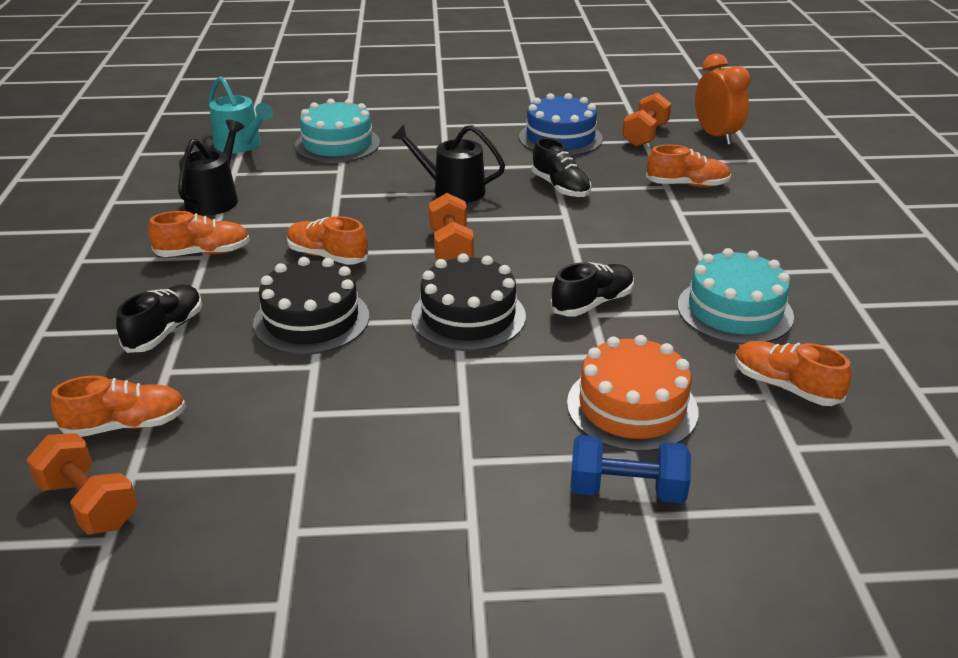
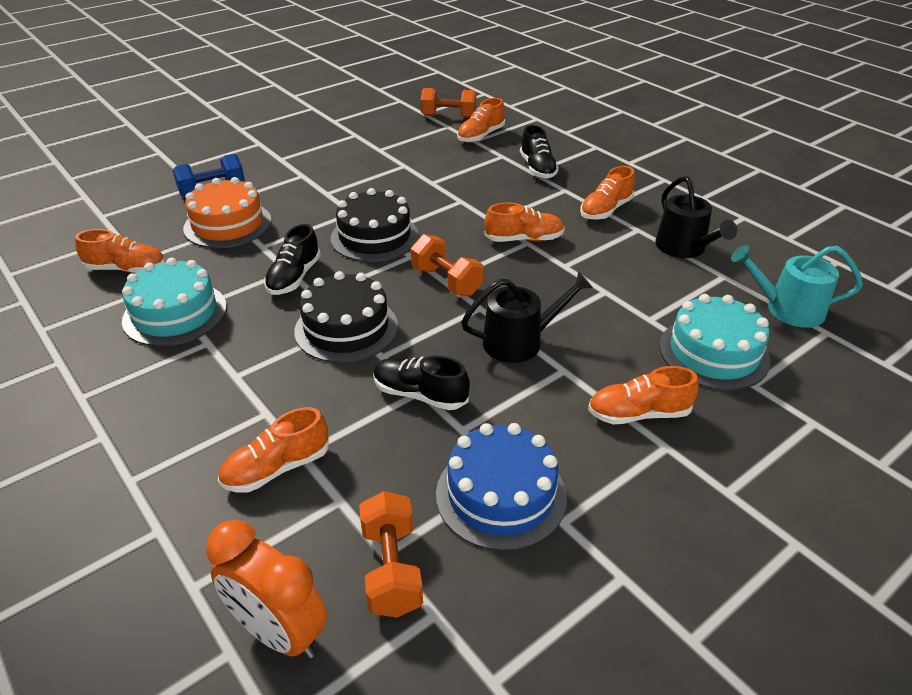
camera: 145 degrees right, 5 degrees up
(311, 320) = (469, 200): black cake -> black cake (346, 328)
(435, 138) = (638, 414): none -> orange shoe

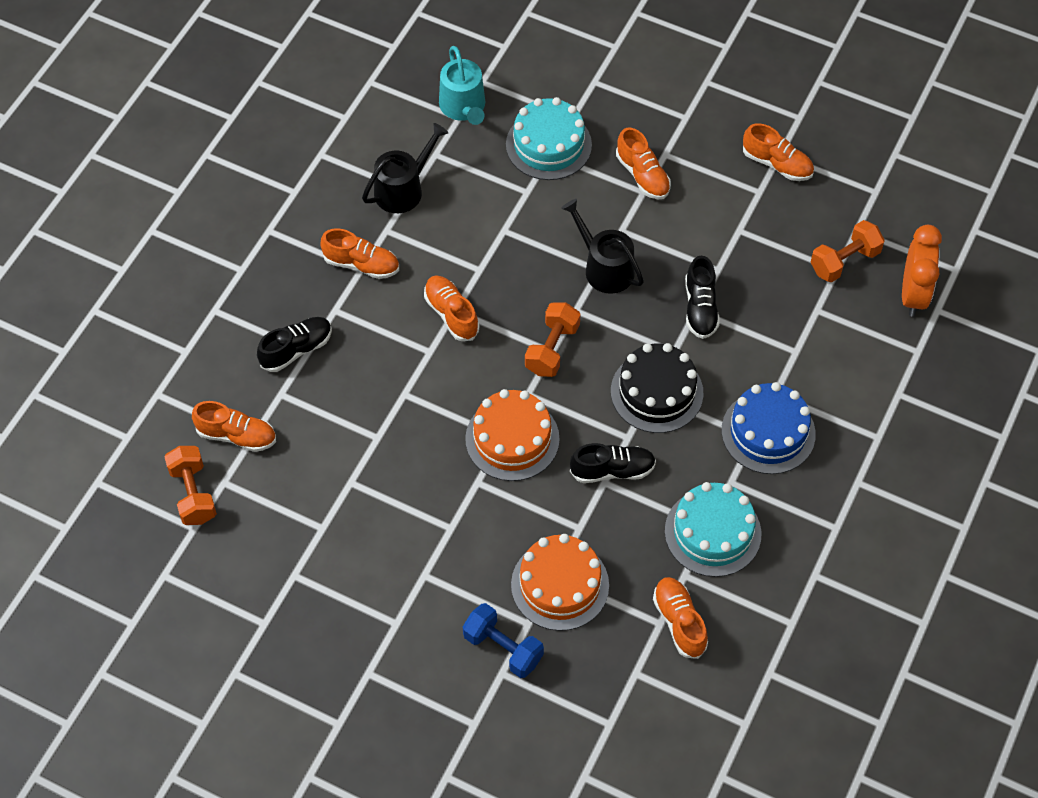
camera: 115 degrees left, 20 degrees up
(277, 468) = (816, 358): orange shoe -> orange shoe (777, 164)
(374, 237) = (512, 439): black cake -> orange cake
(501, 495) = (759, 228): blue cake -> blue cake (768, 432)

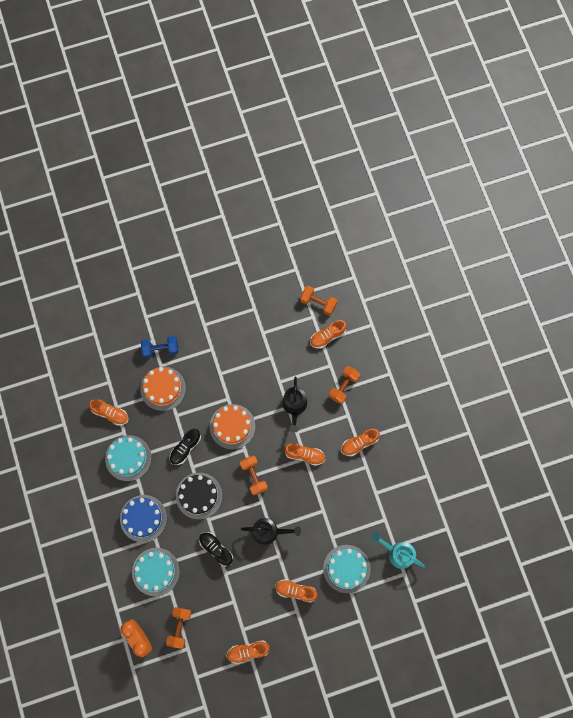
camera: 135 degrees right, 15 degrees up
(296, 350) = (343, 387): black shoe -> orange dumbbell
(403, 189) = (379, 491): black watering can -> black watering can (294, 406)
(815, 351) = (155, 571): none -> turquoise cake

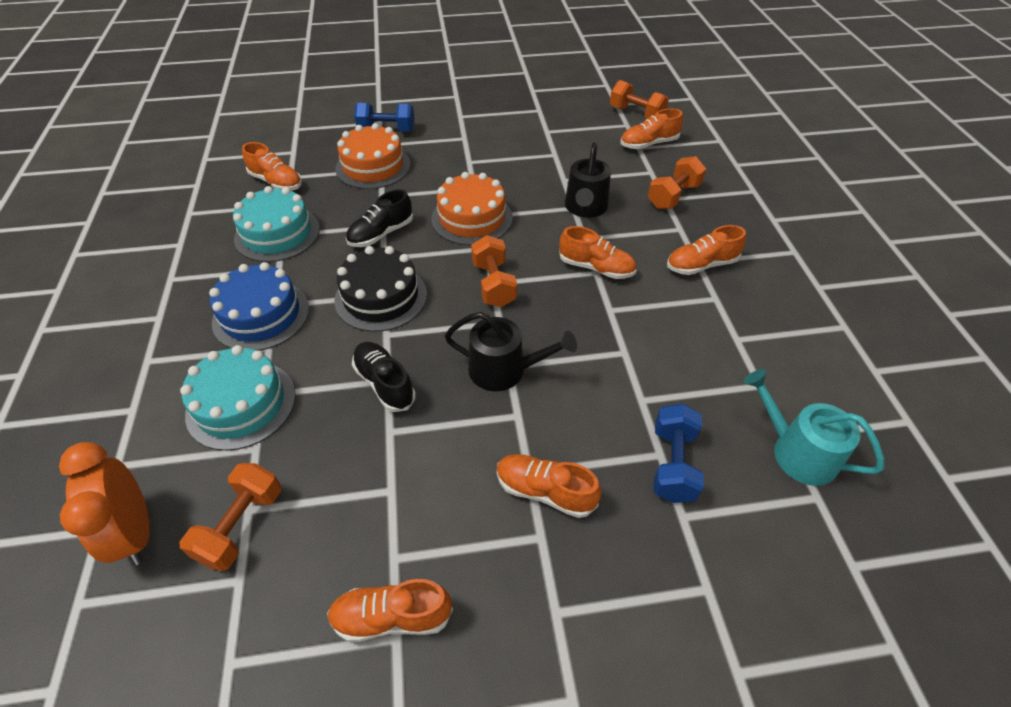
camera: 10 degrees right, 25 degrees down
(346, 568) = (672, 464): turquoise cake -> blue dumbbell

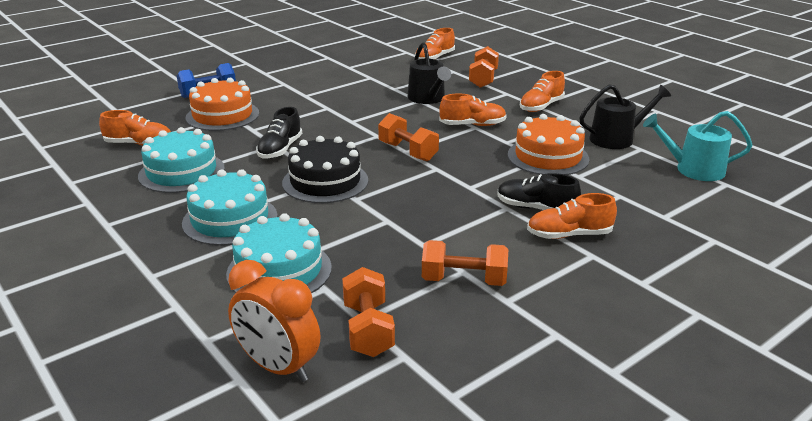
camera: 30 degrees left, 20 degrees down
(261, 315) = (230, 219): blue cake -> turquoise cake
(384, 383) = (388, 223): black shoe -> black shoe (536, 208)
(392, 617) = (542, 327): orange shoe -> none
(472, 218) = (346, 123): orange cake -> orange cake (548, 157)
(504, 370) = (470, 190): black watering can -> black watering can (616, 139)
(636, 114) = (407, 45): orange dumbbell -> orange dumbbell (464, 280)
(672, 464) = (631, 197): blue dumbbell -> none

